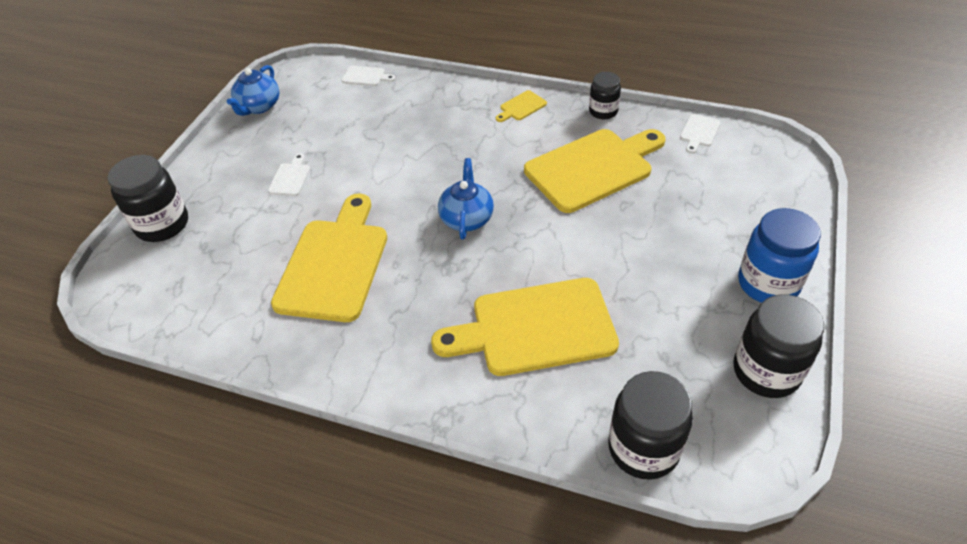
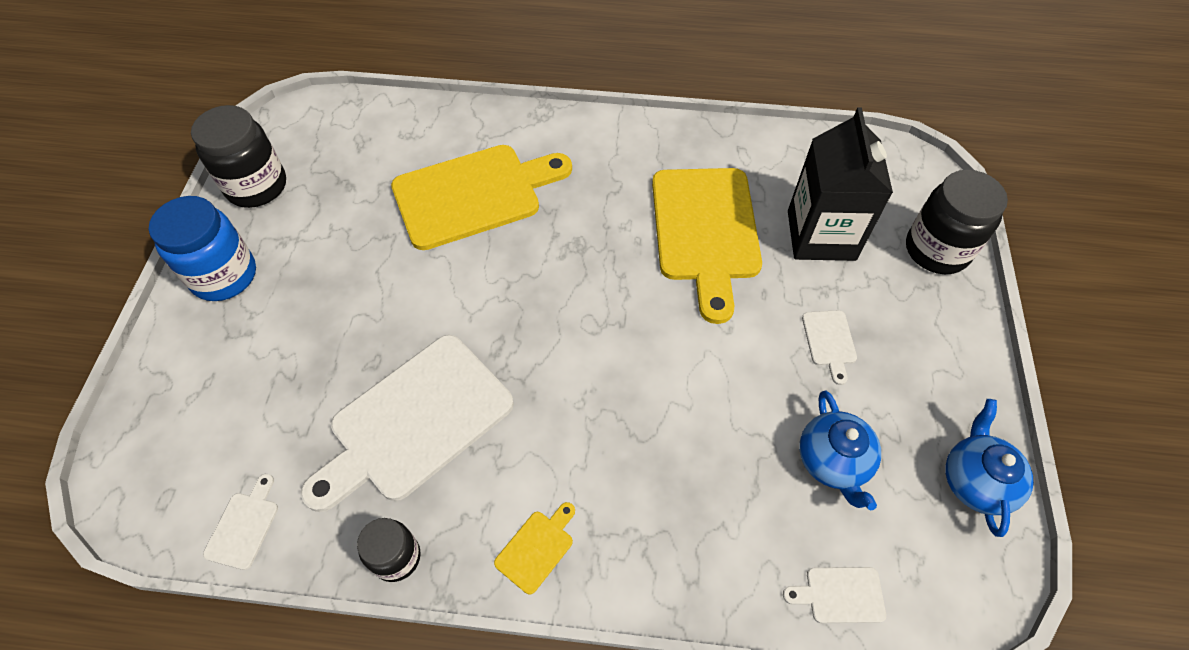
camera: 165 degrees right, 10 degrees up
(242, 247) = (821, 235): none -> black carton
(467, 218) = (573, 312): blue teapot -> blue teapot (833, 461)
(593, 168) = (415, 422): yellow cutting board -> white cutting board
(643, 448) = (376, 115): black jar -> none

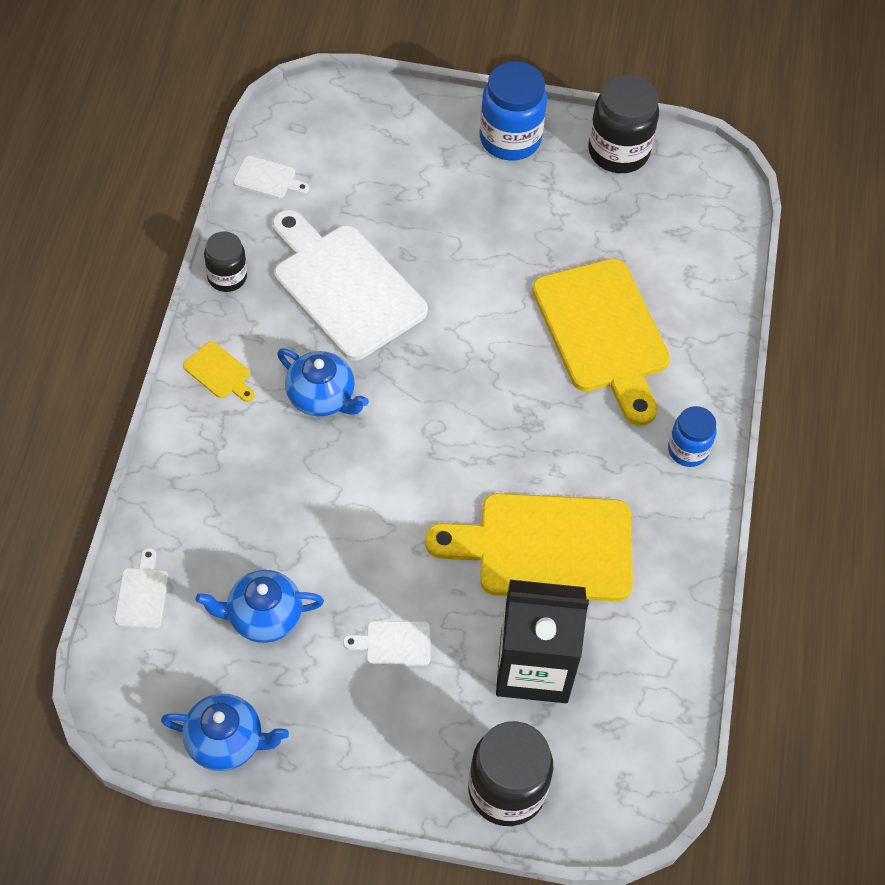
camera: 90 degrees right, 0 degrees up
(563, 431) = (322, 397): none -> blue teapot
(593, 137) = (688, 450): none -> blue jar

